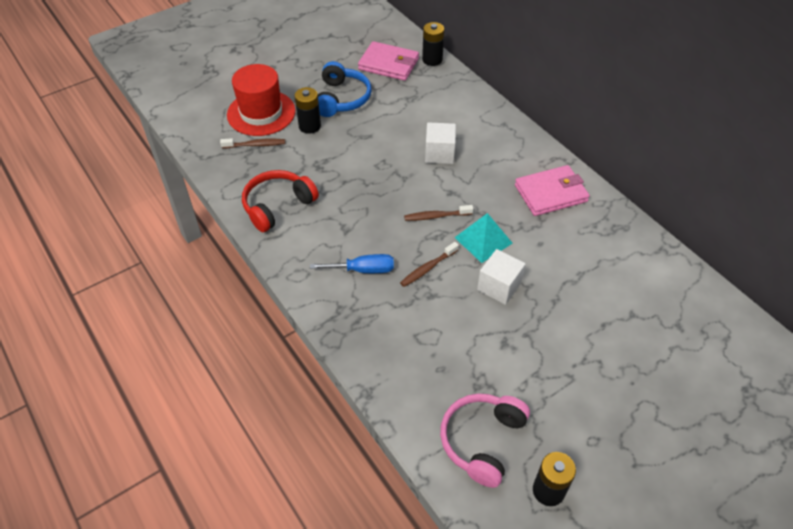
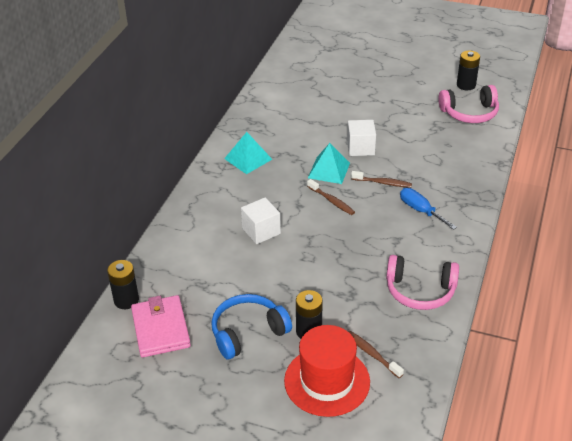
camera: 125 degrees left, 10 degrees down
(277, 206) = (420, 291): red headphones -> pink headphones
(550, 193) = (248, 159): pink wallet -> turquoise pyramid

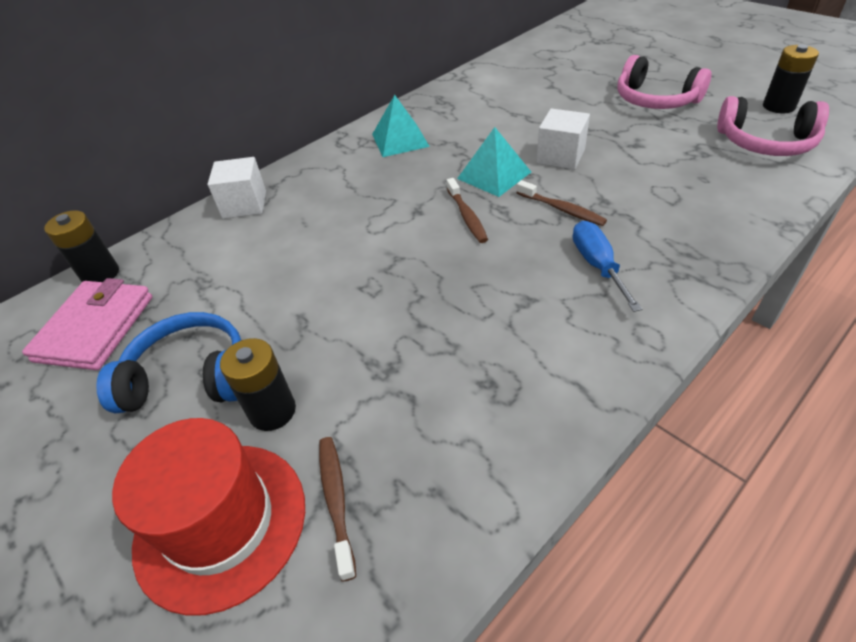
camera: 30 degrees right, 5 degrees up
(261, 231) = (339, 232): white cube -> white cube (244, 204)
(420, 291) = (507, 406): pink headphones -> pink headphones (655, 100)

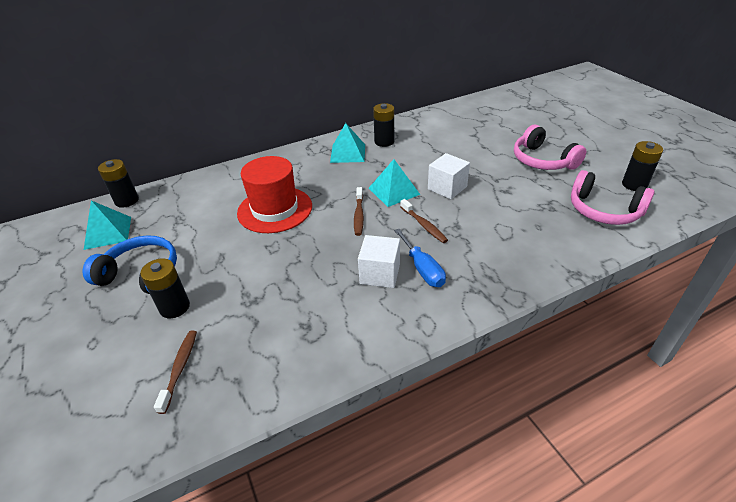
camera: 15 degrees right, 5 degrees down
(95, 328) = (108, 232): pink wallet -> turquoise pyramid
(221, 523) = (114, 362): red hat -> red hat (275, 209)
(244, 204) = (229, 176): white cube -> white cube (380, 274)
(440, 116) = (384, 142): none -> black battery
(597, 265) = (422, 269): blue screwdriver -> blue screwdriver turned 150 degrees clockwise

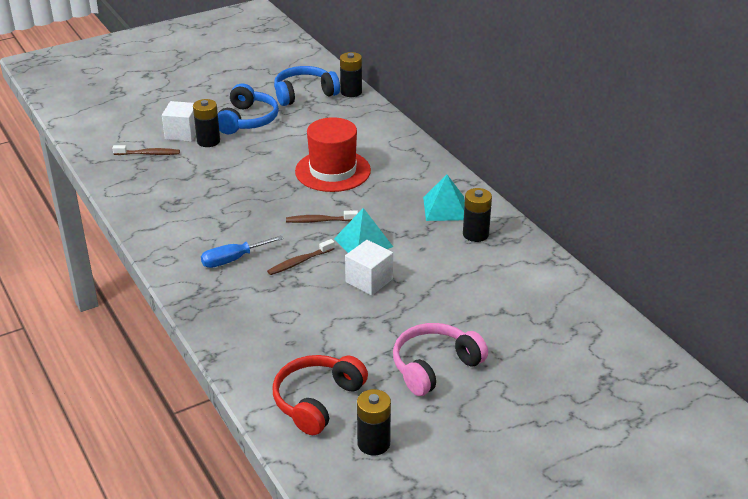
camera: 85 degrees right, 5 degrees down
(108, 232) = (304, 94): turquoise pyramid -> blue headphones
(380, 274) = (230, 235): white cube -> white cube (182, 133)
(603, 210) = (317, 400): pink headphones -> red headphones

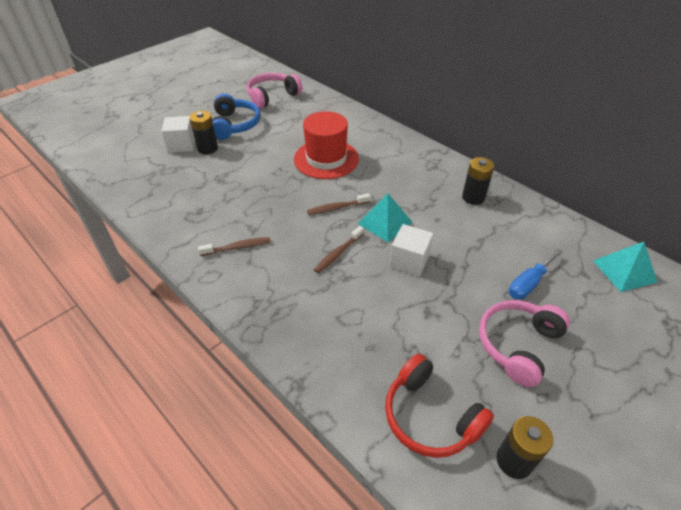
camera: 15 degrees left, 10 degrees up
(149, 154) = (158, 168): brown toothbrush -> brown toothbrush (238, 247)
(233, 260) = (275, 263): blue screwdriver -> blue screwdriver (528, 283)
(304, 94) = (272, 96): blue headphones -> pink headphones
(317, 400) = (430, 416): red headphones -> red headphones turned 60 degrees counterclockwise
(351, 92) = (309, 90): black battery -> none
(445, 208) = (435, 178): turquoise pyramid -> turquoise pyramid (624, 271)

